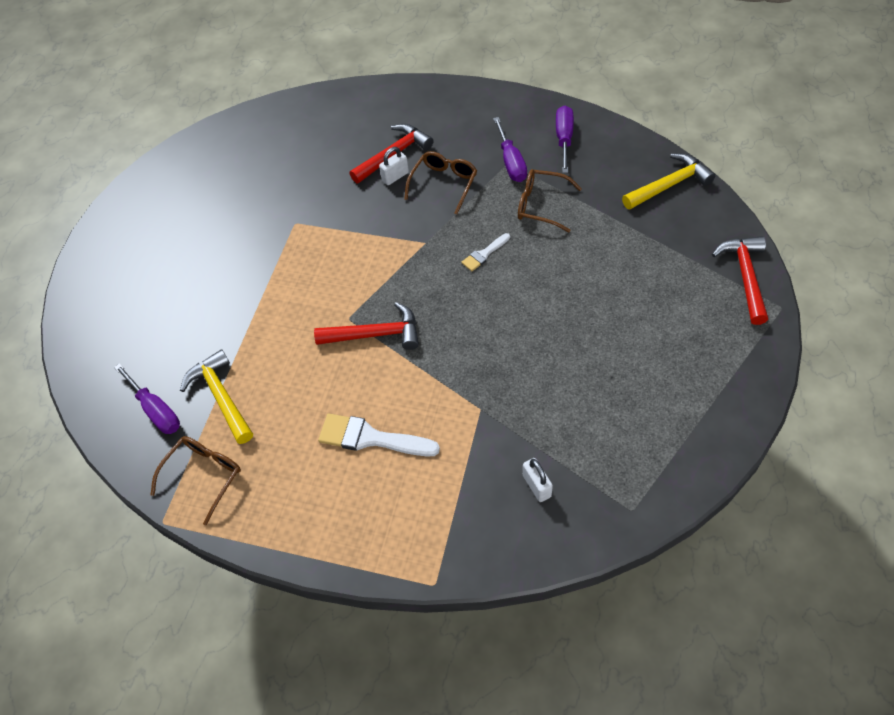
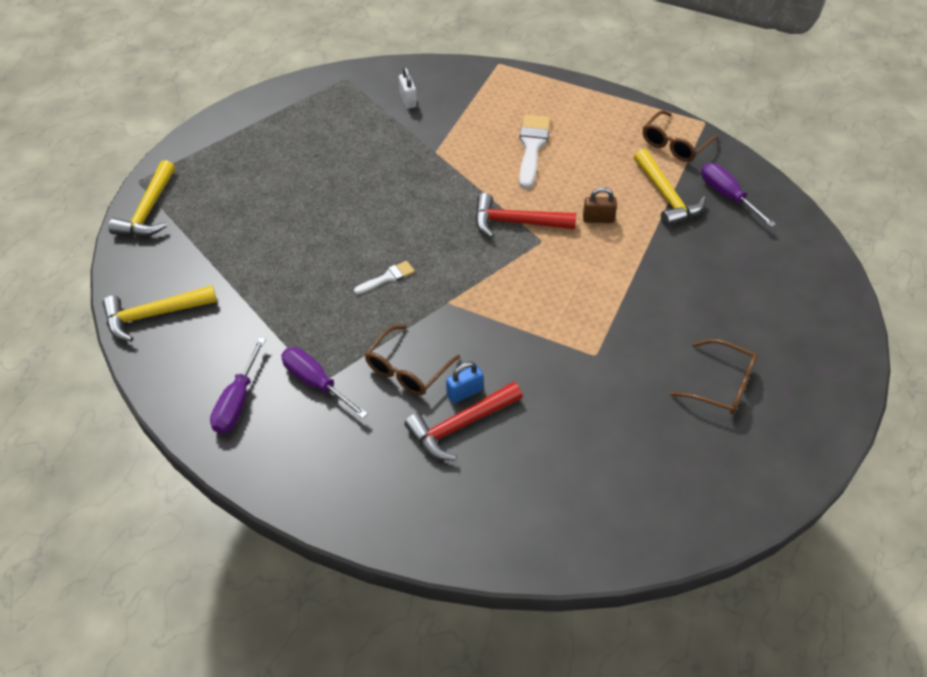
camera: 175 degrees left, 5 degrees down
(293, 354) = (598, 219): none -> brown padlock
(371, 438) = (532, 147): white brush -> white brush turned 105 degrees counterclockwise
(395, 176) = (464, 392): white padlock -> blue padlock
(511, 162) = (316, 383): purple screwdriver -> purple screwdriver turned 45 degrees counterclockwise
(541, 205) = (305, 320): brown glasses -> brown glasses (721, 385)
(745, 277) = (148, 210): red hammer -> yellow hammer

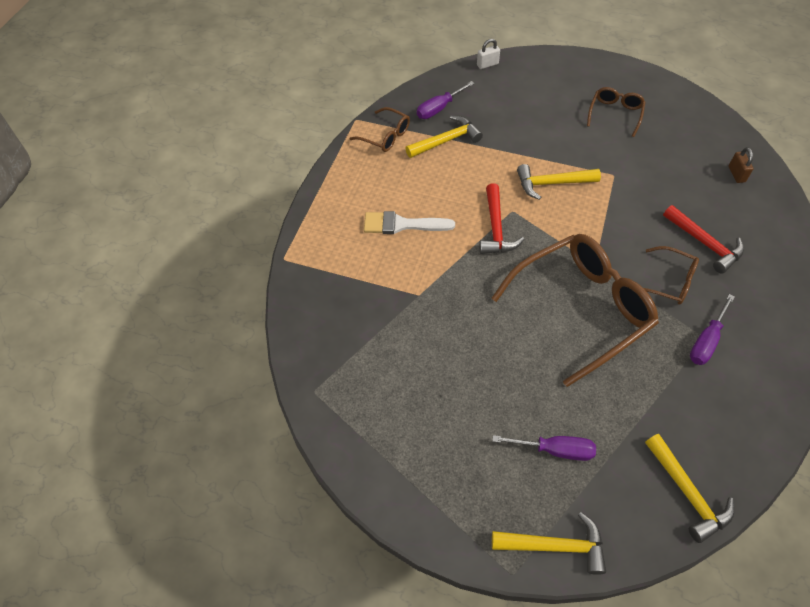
camera: 95 degrees left, 5 degrees up
(237, 401) = (747, 394): purple screwdriver -> purple screwdriver (554, 450)
(387, 278) = (582, 308): white brush -> brown glasses
(408, 100) = (346, 327): white padlock -> white padlock (487, 64)
(464, 392) = (675, 244): blue padlock -> none
(584, 286) = (552, 183): none -> yellow hammer
(598, 219) = (480, 178): brown padlock -> brown padlock (736, 174)

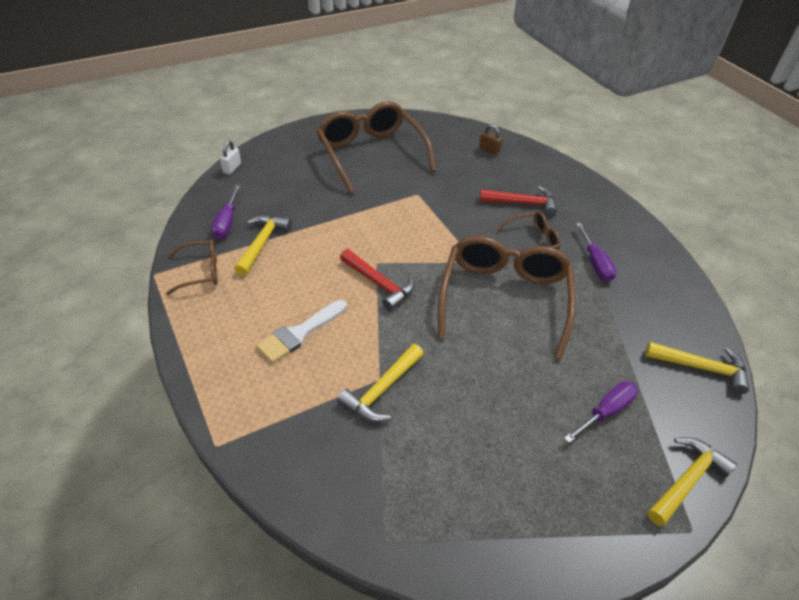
camera: 50 degrees left, 10 degrees down
(552, 183) = (382, 225): yellow hammer -> yellow hammer (382, 390)
(615, 114) = (371, 153): brown glasses -> brown glasses, size x2.08

